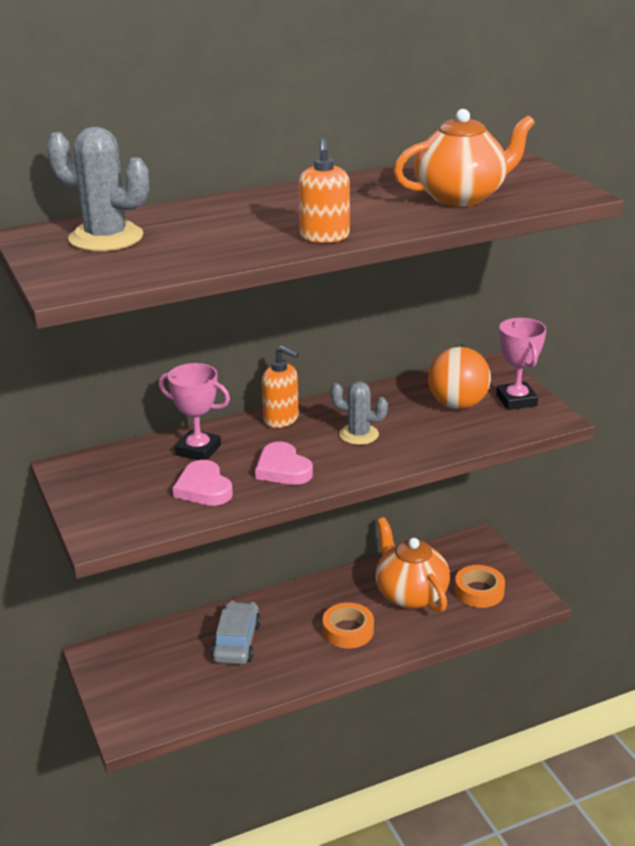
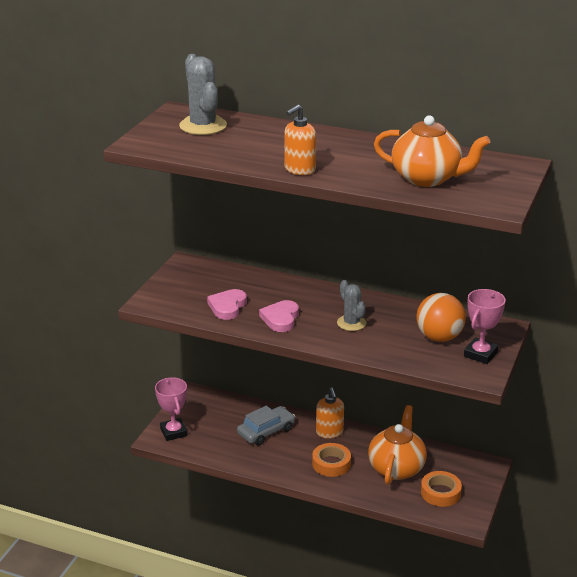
camera: 45 degrees right, 0 degrees up
(198, 450) = (257, 286): pink trophy -> pink trophy (173, 432)
(281, 419) = (326, 293): orange soap dispenser -> orange soap dispenser (329, 432)

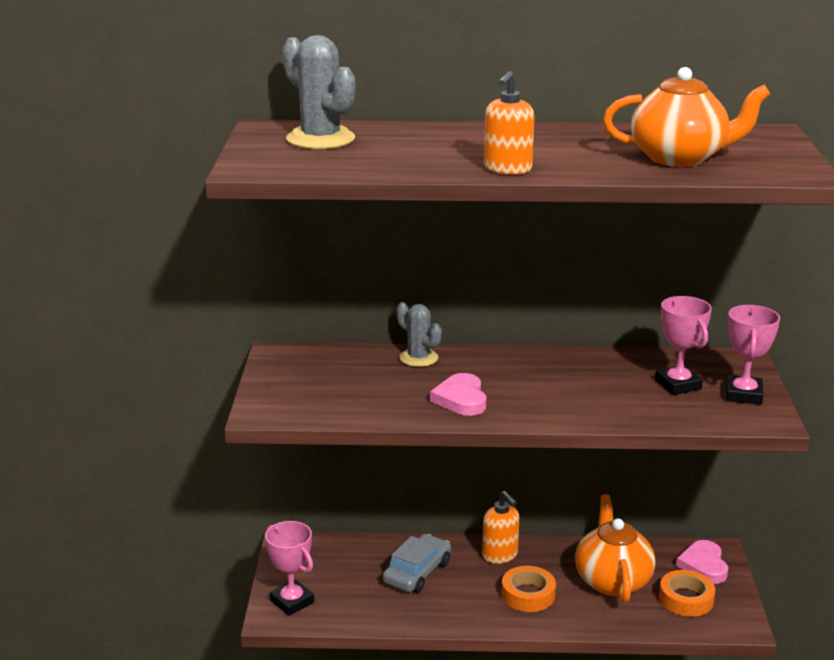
camera: 20 degrees left, 5 degrees down
(227, 307) = (378, 397): pink heart -> pink heart (703, 565)
(351, 323) = (556, 388): grey cactus -> grey cactus (418, 358)
(439, 337) = (678, 384): orange ball -> pink trophy

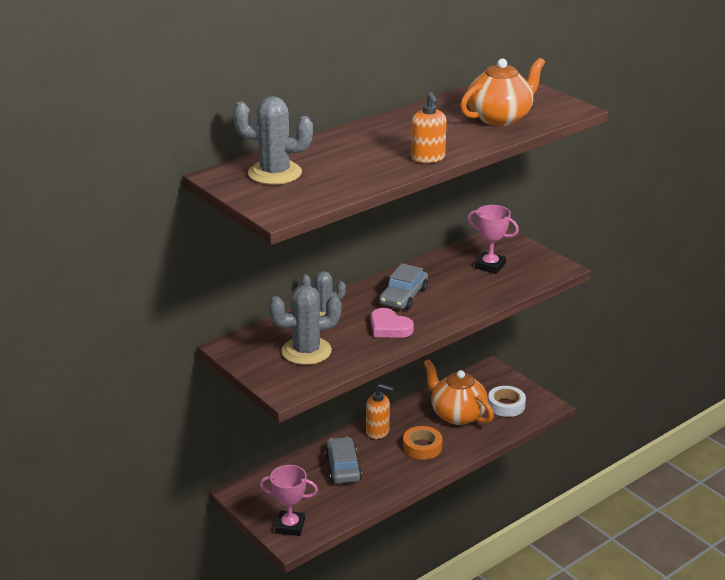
camera: 40 degrees left, 5 degrees up
(341, 386) = (306, 351): none -> grey cactus
(525, 376) = (403, 296): none -> grey car
(686, 599) = (506, 405): orange tape -> white tape
(703, 565) = (493, 381): pink heart -> none
(743, 395) = (529, 258): pink trophy -> none

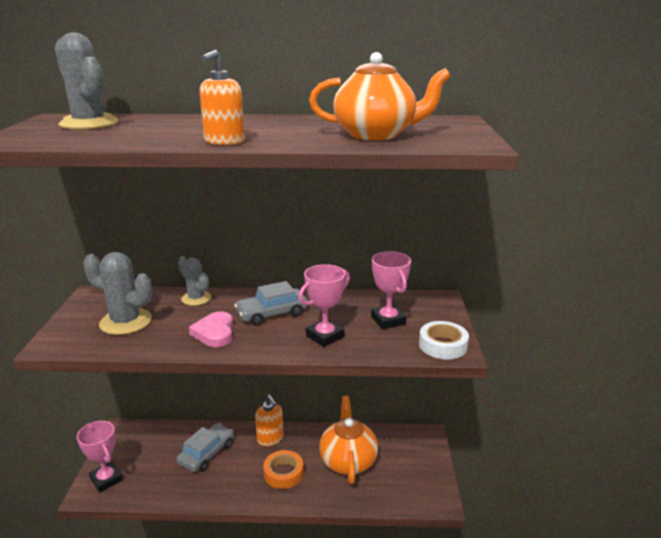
camera: 40 degrees right, 5 degrees down
(468, 295) = (325, 336): none -> pink trophy
(506, 405) = (400, 477): white tape -> white tape (443, 345)

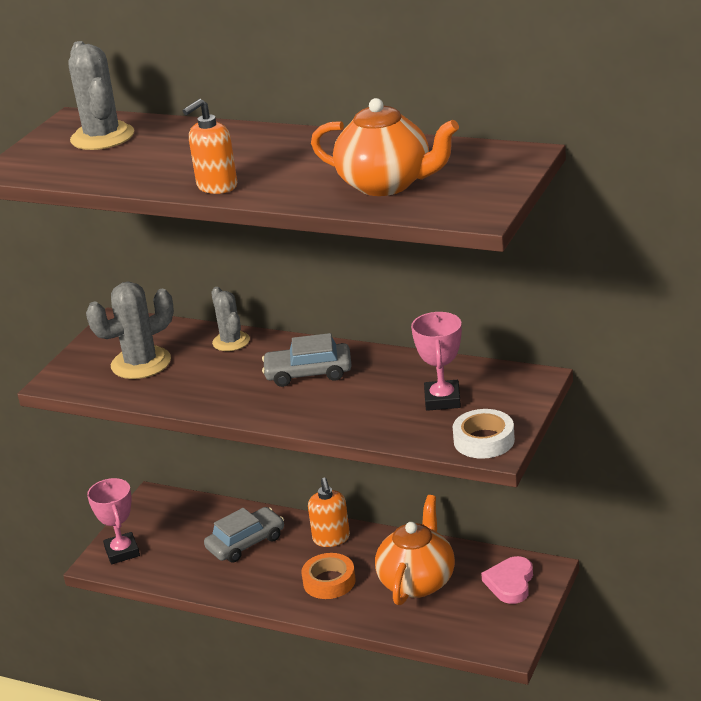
camera: 25 degrees right, 5 degrees up
(126, 322) = (141, 363): grey cactus -> grey cactus turned 75 degrees counterclockwise
(215, 333) = (231, 389): pink heart -> pink heart (510, 583)
(325, 336) = (352, 410): pink trophy -> none

